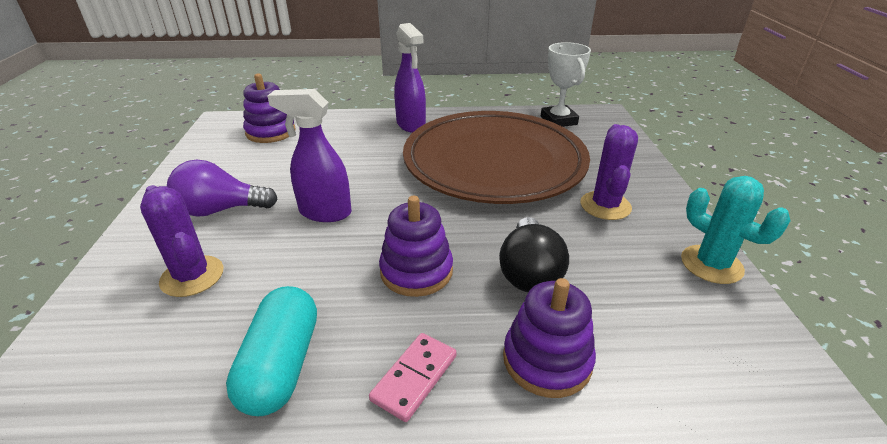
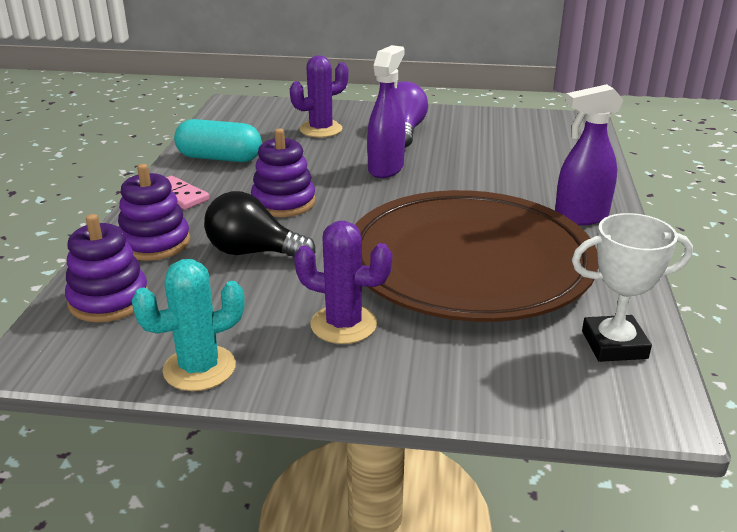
camera: 100 degrees right, 5 degrees down
(271, 132) = (554, 142): purple stacking toy -> purple stacking toy (109, 300)

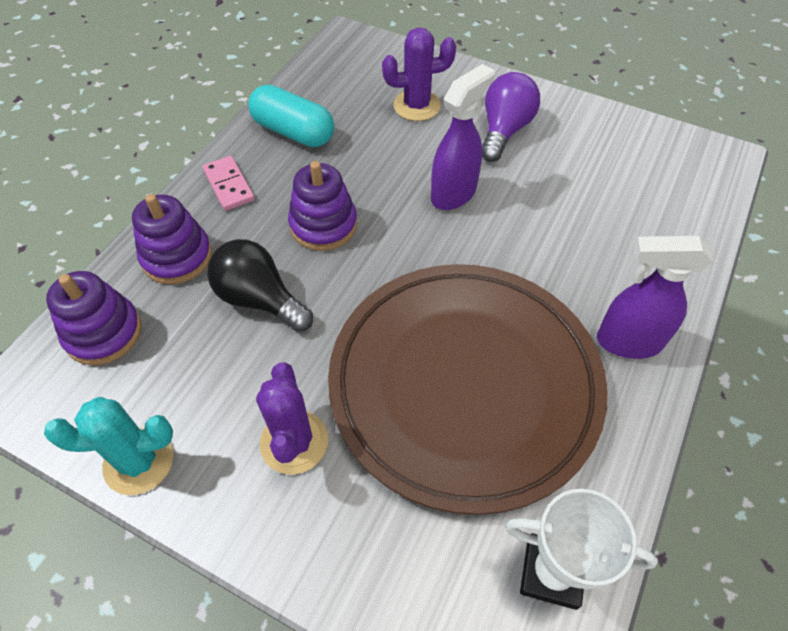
camera: 20 degrees right, 25 degrees up
(343, 324) = (294, 442): purple cactus -> purple cactus turned 45 degrees clockwise

